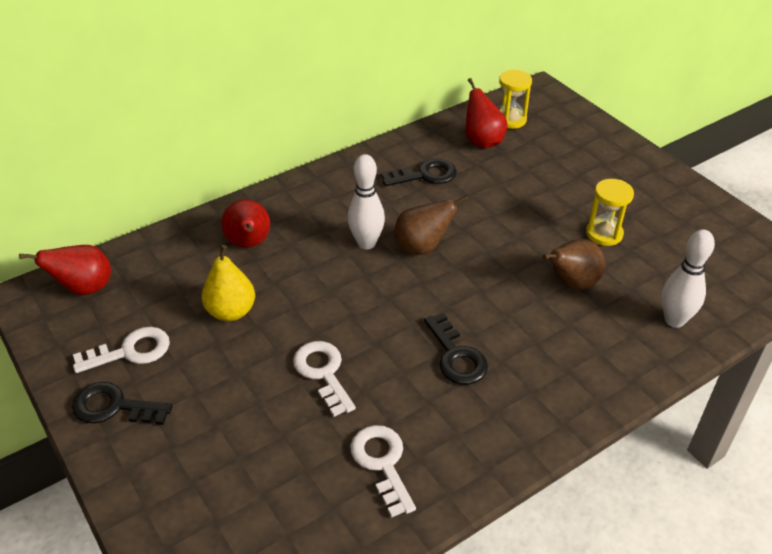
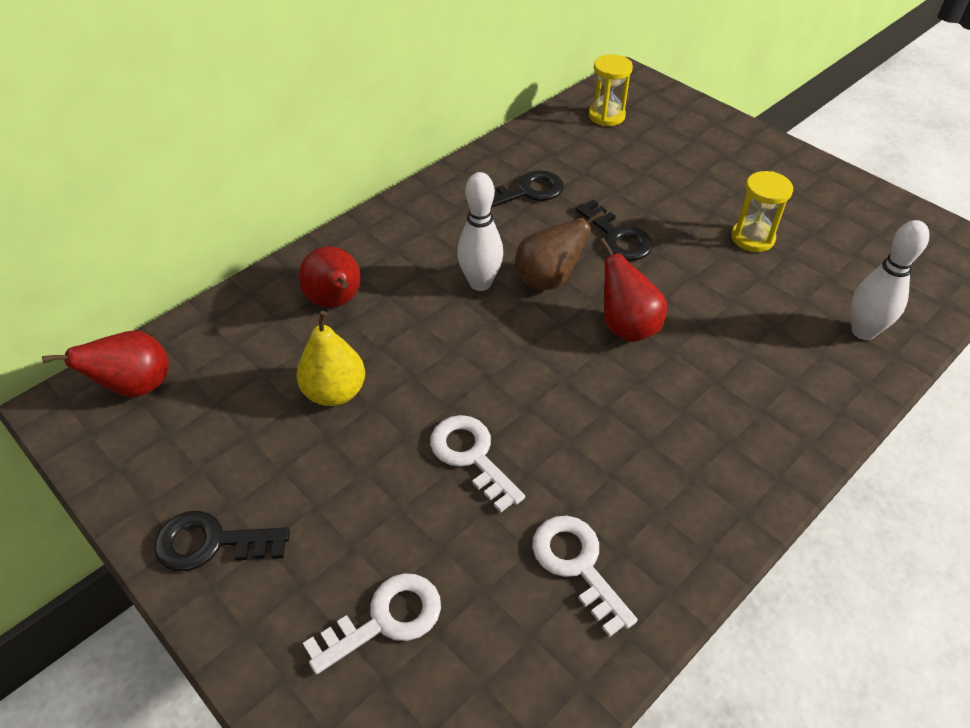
camera: 10 degrees left, 5 degrees up
(130, 351) = (216, 463): white key -> white key (385, 620)
(456, 356) = (627, 411): black key -> black key (617, 237)
(482, 141) = (581, 144): red pear -> red pear (626, 326)
(571, 283) = (734, 302): brown pear -> none

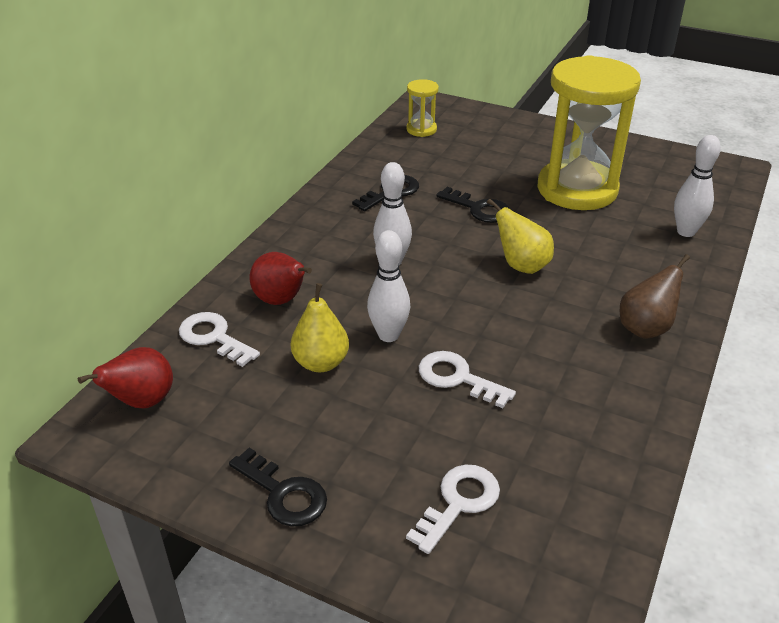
camera: 20 degrees left, 10 degrees down
(211, 543) = (283, 493): black key -> black key turned 120 degrees counterclockwise
(425, 378) = (388, 335): none -> white bowling pin
(548, 280) = (444, 248): brown pear -> brown pear (645, 328)
(577, 565) = (579, 426): white key -> white key (214, 337)
(626, 326) = (521, 266): red pear -> yellow pear
(752, 238) = (577, 189): yellow hourglass -> yellow hourglass, size x2.34

